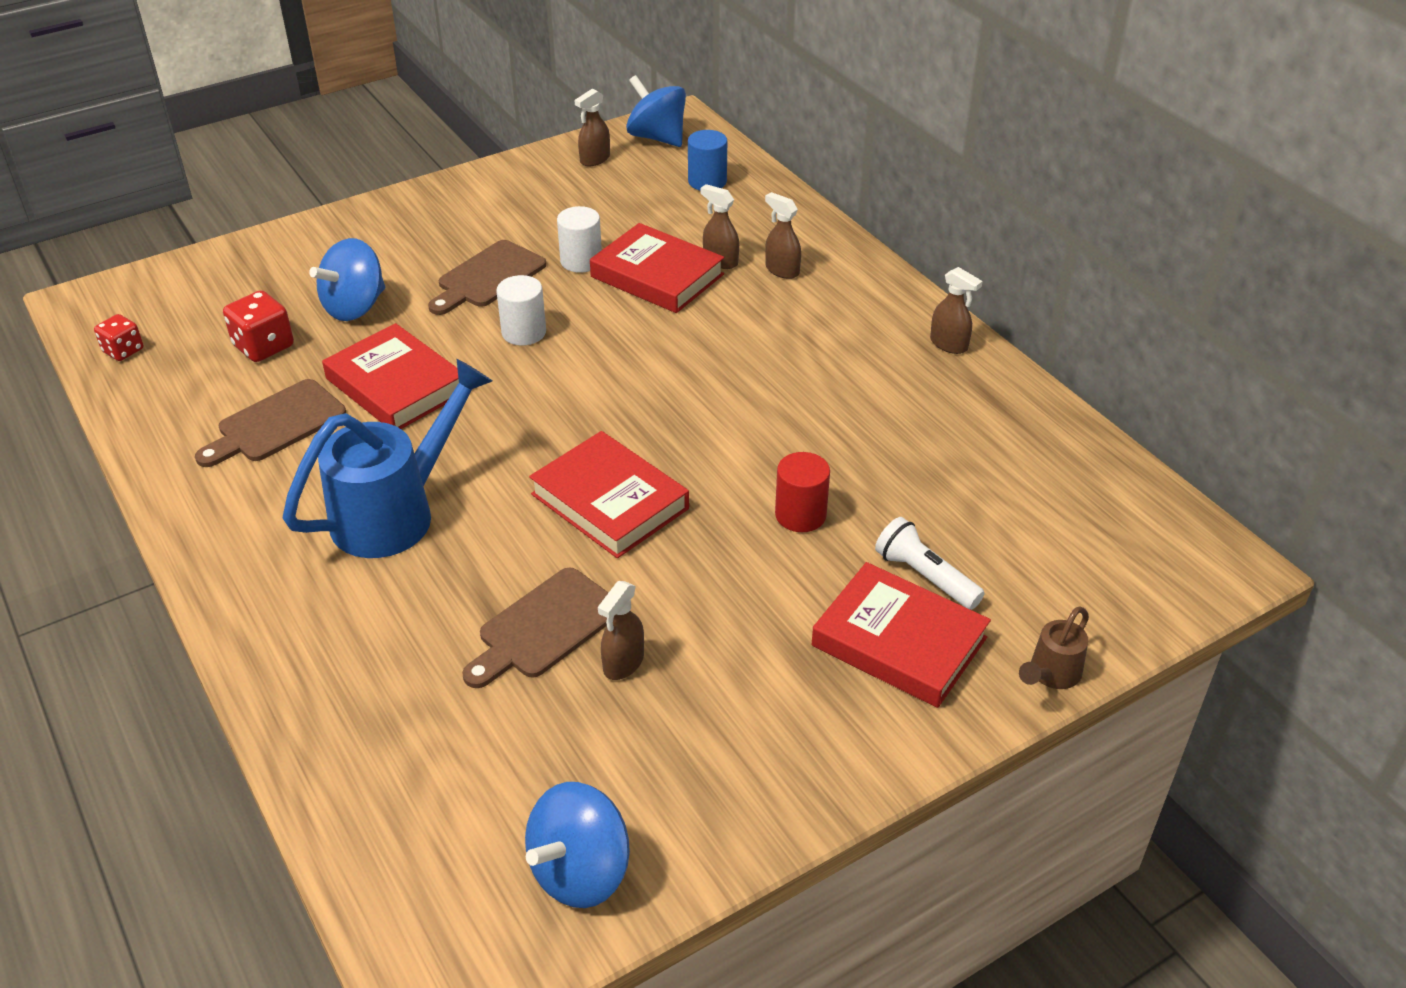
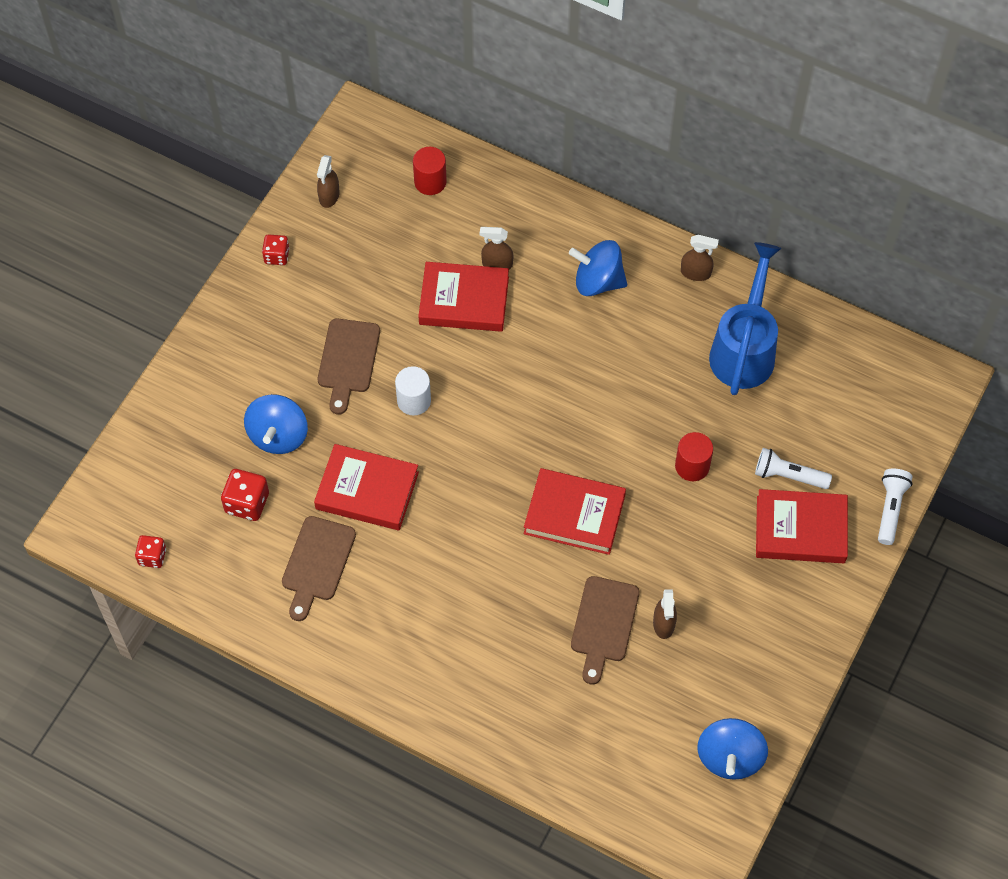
camera: 30 degrees left, 20 degrees up
(396, 512) = (453, 591): blue watering can -> blue watering can (744, 349)
(499, 182) = (276, 256): none -> red dice
(581, 261) = (400, 312): white cylinder -> none
(657, 137) = (357, 148): blue spinning top -> blue spinning top (598, 281)
(707, 181) = (430, 182): blue cylinder -> red cylinder
(782, 270) = (545, 253): brown spray bottle -> none
(1051, 674) = (890, 509): brown watering can -> white flashlight

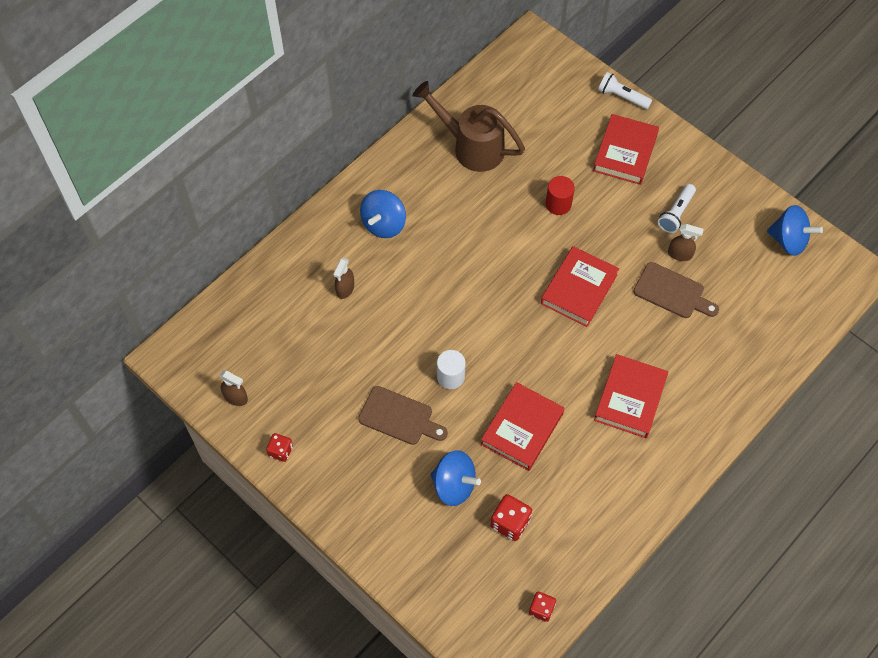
camera: 75 degrees left, 0 degrees up
(317, 563) = (577, 480): brown cutting board -> none
(430, 182) = (250, 318): red cylinder -> none
(464, 300) = (370, 320): red book -> red book (630, 398)
(696, 273) = (397, 159): brown spray bottle -> none
(744, 349) = (471, 147): blue watering can -> brown watering can
(788, 476) = (581, 148): white flashlight -> white flashlight (676, 213)

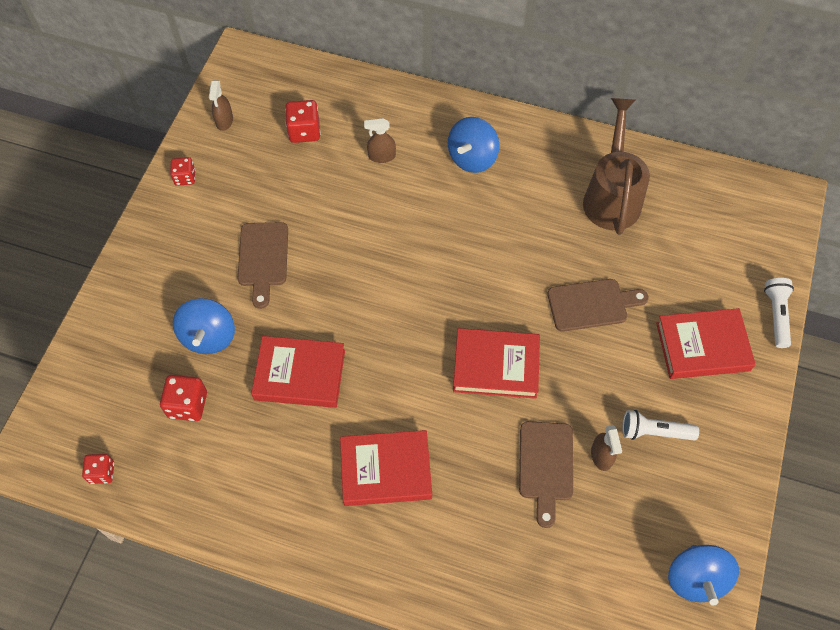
camera: 65 degrees right, 0 degrees up
(285, 337) = (304, 131): none -> red dice
(384, 224) = (472, 158): blue spinning top -> blue spinning top turned 60 degrees counterclockwise
(450, 376) = (329, 285): white cylinder -> none
(558, 204) = (591, 304): red cylinder -> brown cutting board

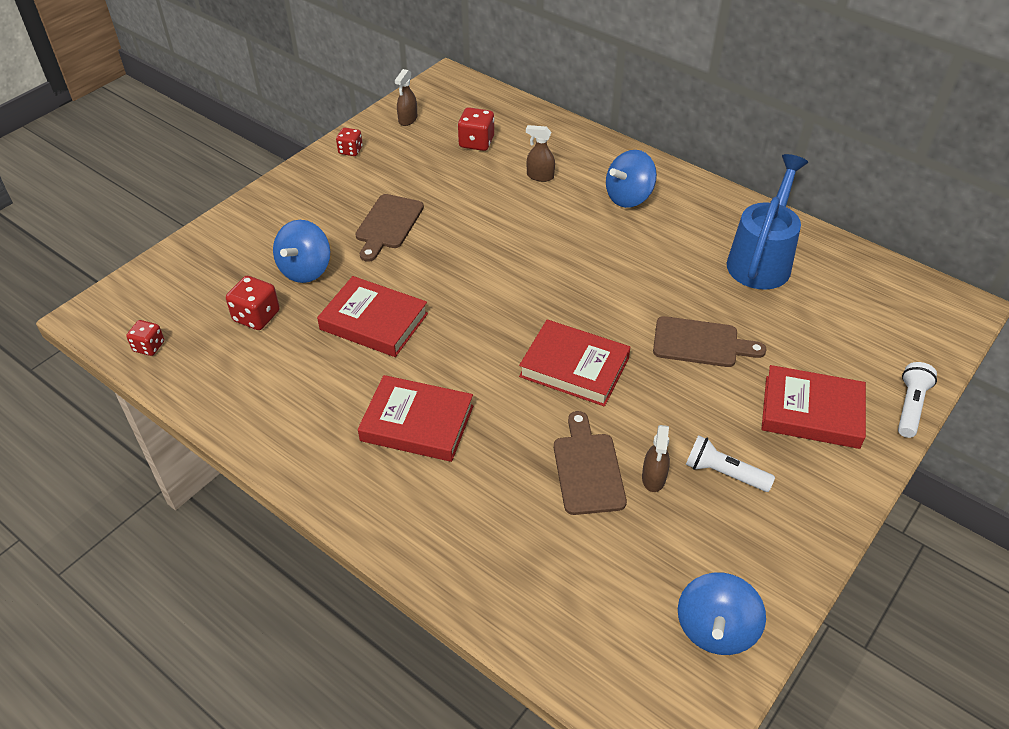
camera: 20 degrees right, 15 degrees down
(546, 466) = (587, 469): brown cutting board -> brown cutting board turned 150 degrees clockwise
(612, 196) = (761, 260): brown watering can -> blue watering can

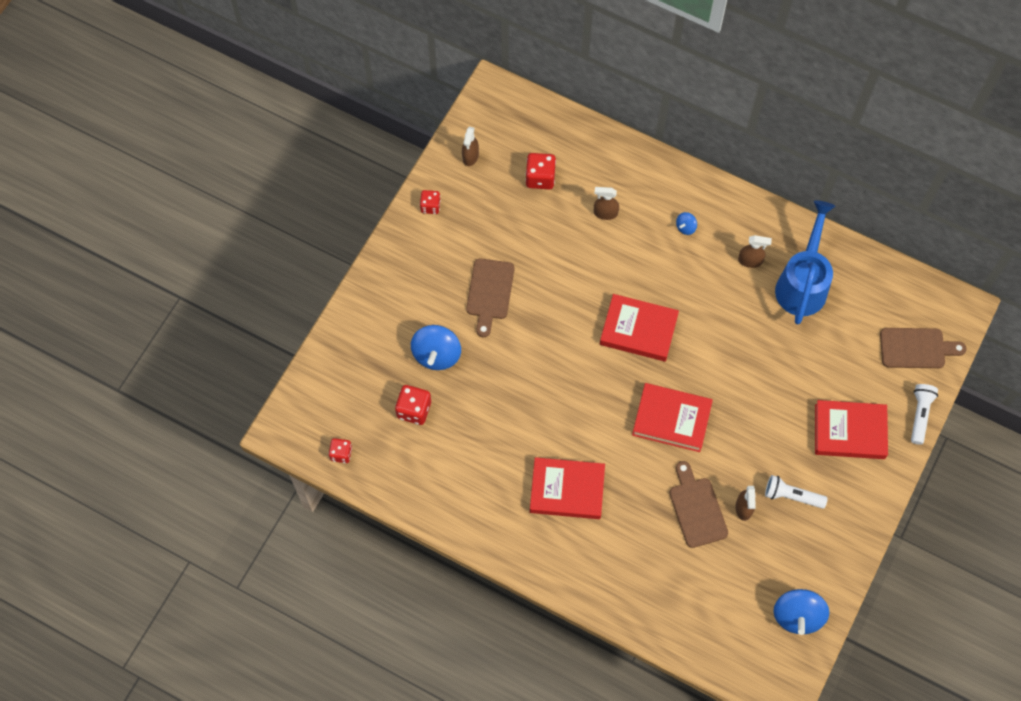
camera: 10 degrees left, 20 degrees up
(374, 321) = (508, 400): red book -> red book (638, 330)
(628, 197) = (685, 227): blue spinning top -> blue spinning top, size x0.47
(700, 233) = (750, 261): none -> brown spray bottle
(701, 343) = (763, 379): brown cutting board -> brown cutting board (916, 348)

